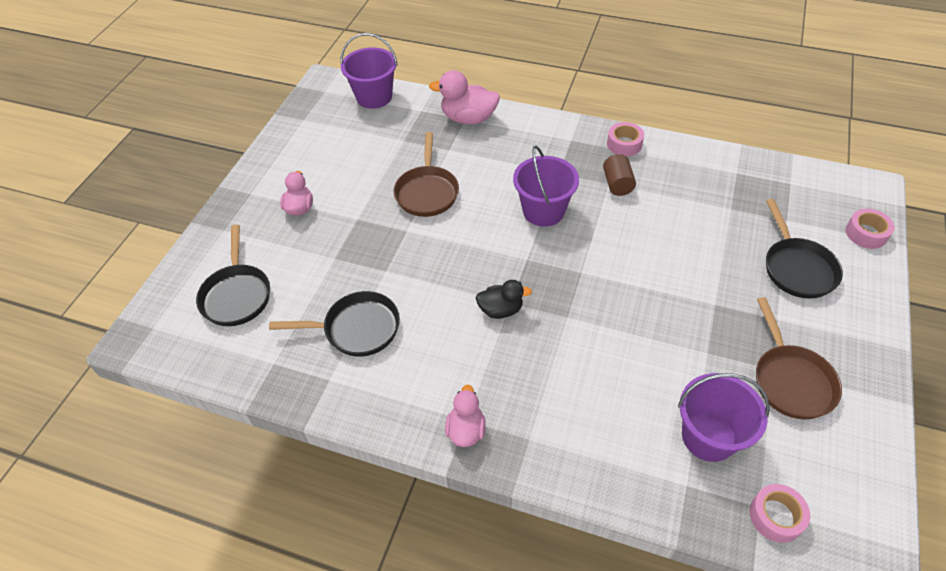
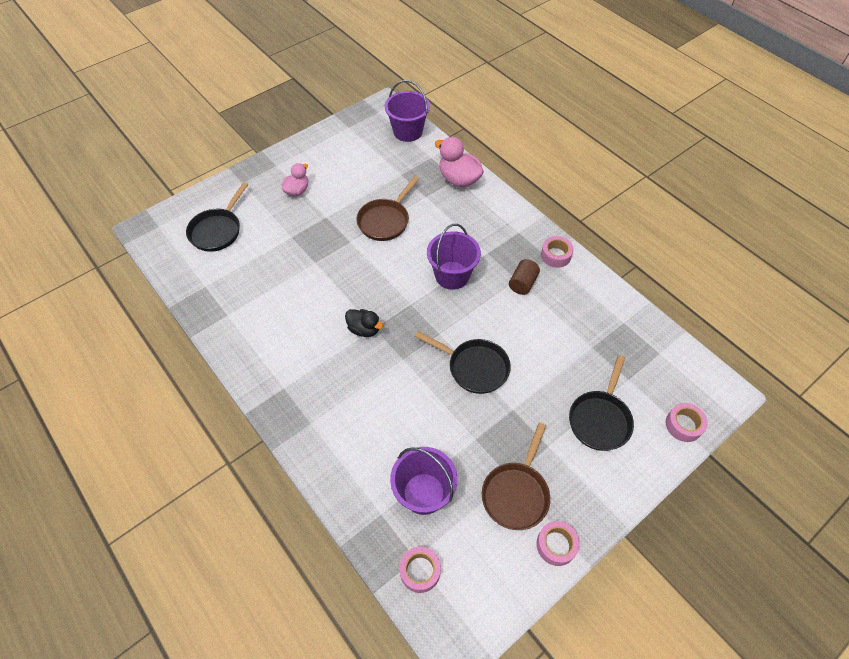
camera: 30 degrees right, 5 degrees up
(357, 329) = (267, 291): black pan -> black pan (474, 367)
(466, 430) = (278, 394): pink duck -> none
(868, 405) = (556, 545): none -> pink tape

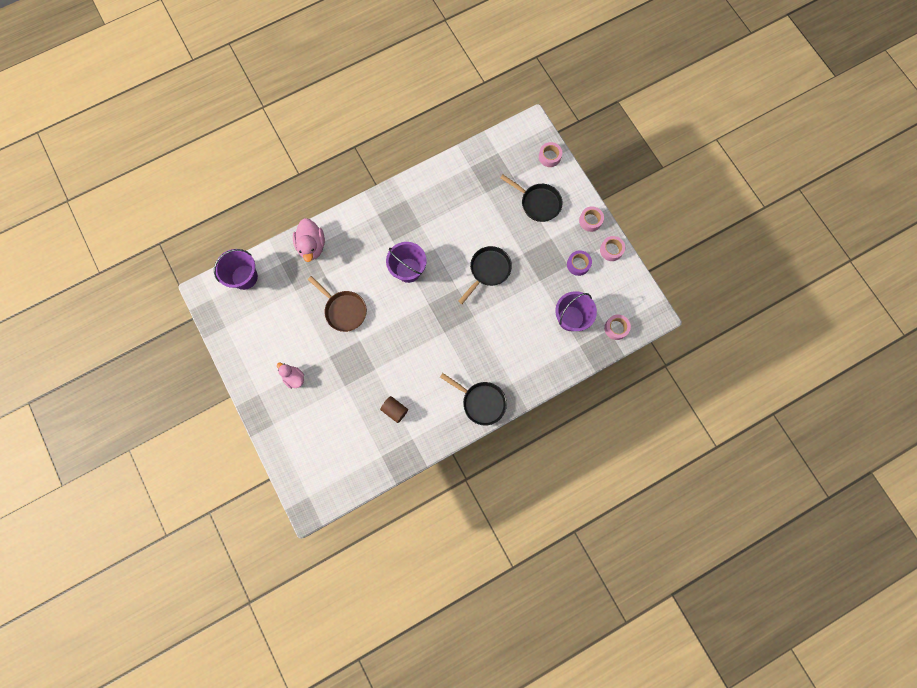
camera: 80 degrees left, 20 degrees up
(217, 230) = (324, 446): black pan -> black pan (481, 402)
(364, 329) = (444, 339): black duck -> none
(459, 179) = (312, 246): pink duck -> pink duck turned 60 degrees counterclockwise
(516, 493) = (578, 264): brown pan -> purple tape
(522, 283) = (425, 223): brown cylinder -> brown cylinder (395, 410)
(555, 255) = (405, 194): pink tape -> pink tape (590, 221)

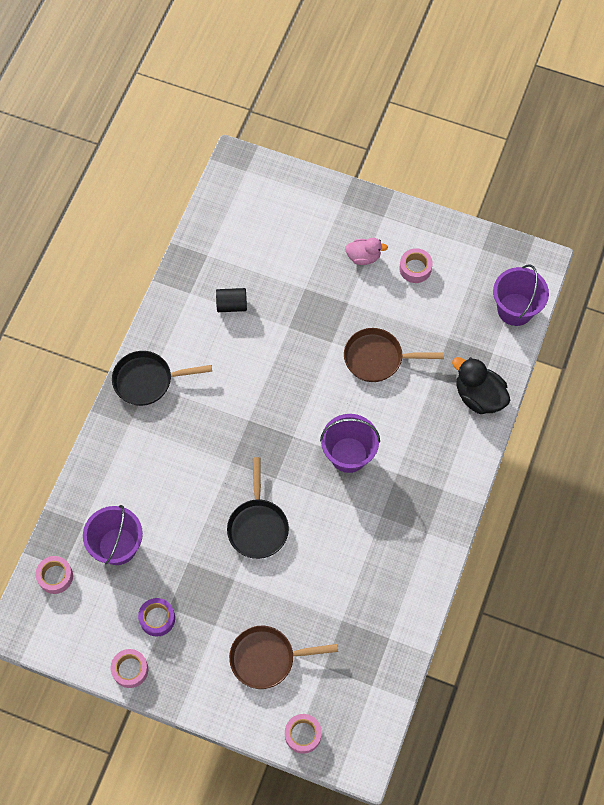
camera: 140 degrees right, 10 degrees down
(312, 246) = (479, 396): pink duck -> black duck
(395, 410) = (232, 305): brown cylinder -> black cylinder
(538, 203) = (267, 658): black pan -> brown pan
(590, 221) = (184, 688): pink tape -> pink tape (415, 268)

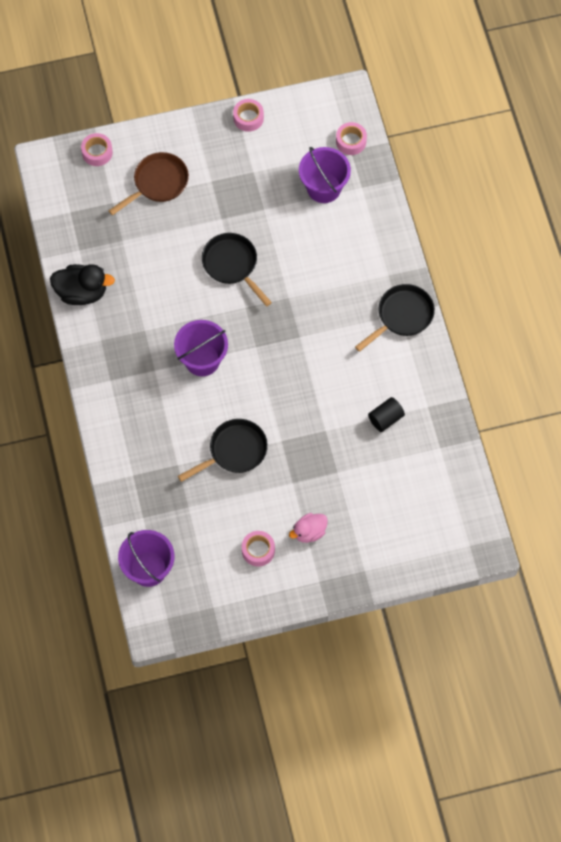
camera: 145 degrees right, 0 degrees up
(157, 618) = (256, 160): purple tape -> none
(377, 358) = (234, 451): brown pan -> black pan
(479, 396) = (130, 472): black duck -> black duck (82, 292)

